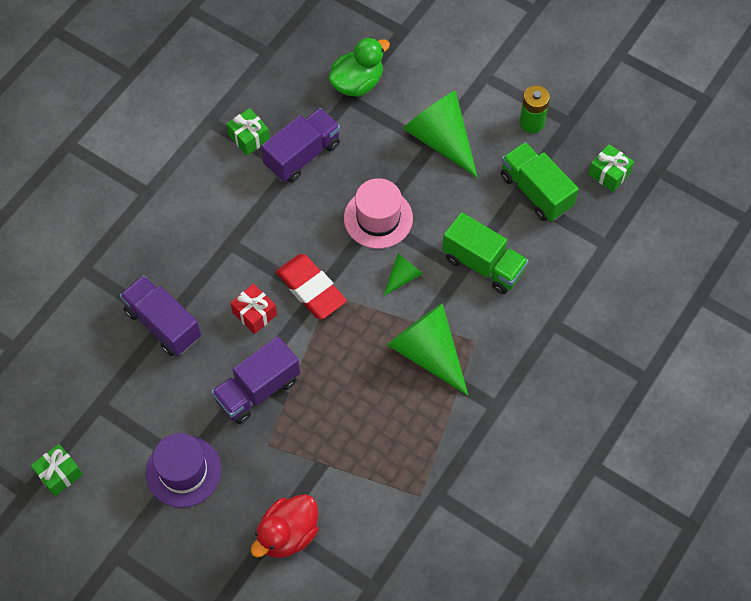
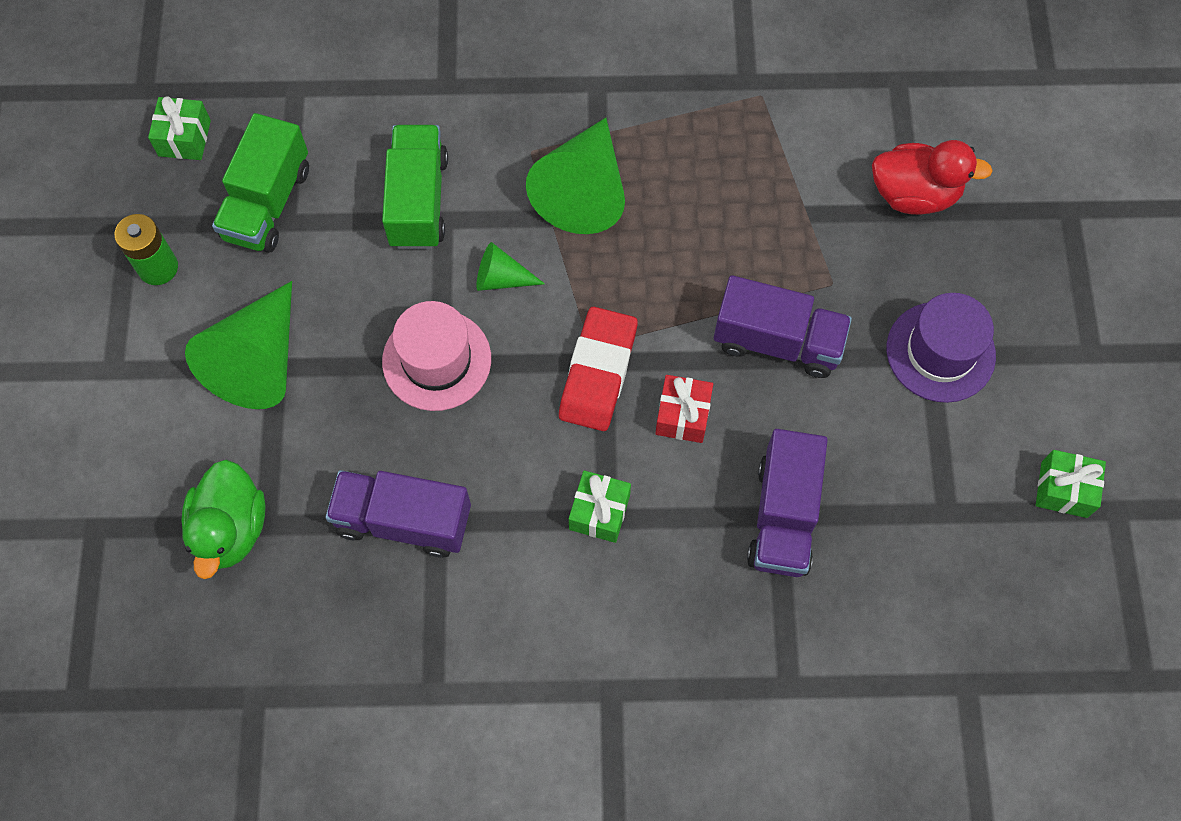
camera: 125 degrees left, 5 degrees up
(249, 138) = (424, 614): green gift -> green gift (599, 512)
(357, 83) = (231, 529): green duck -> green duck turned 105 degrees counterclockwise

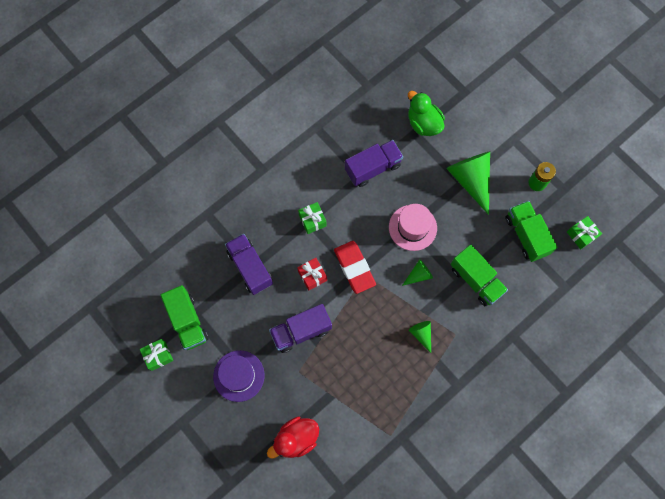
camera: 140 degrees right, 5 degrees up
(584, 190) = (421, 334): green cone -> green cone, size x0.49
(969, 509) = (187, 321): none -> green truck

